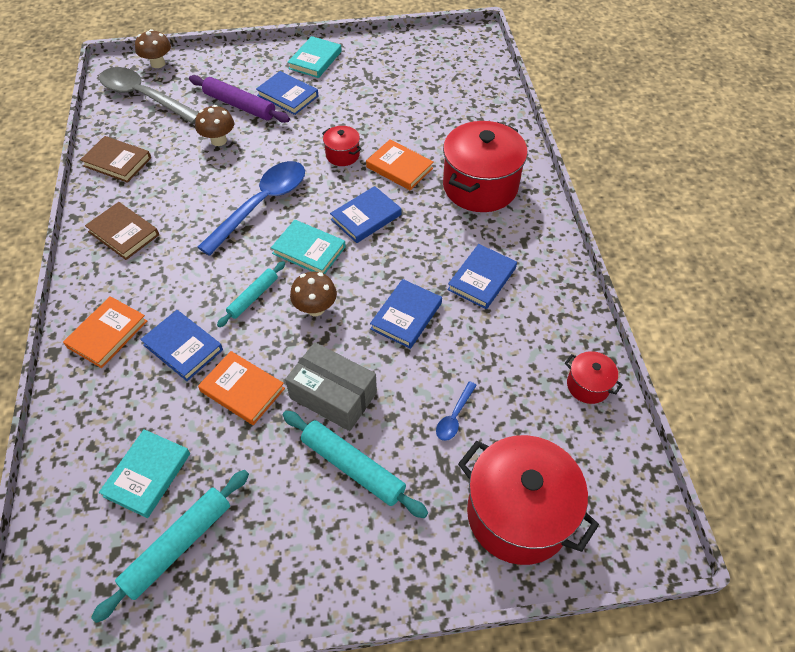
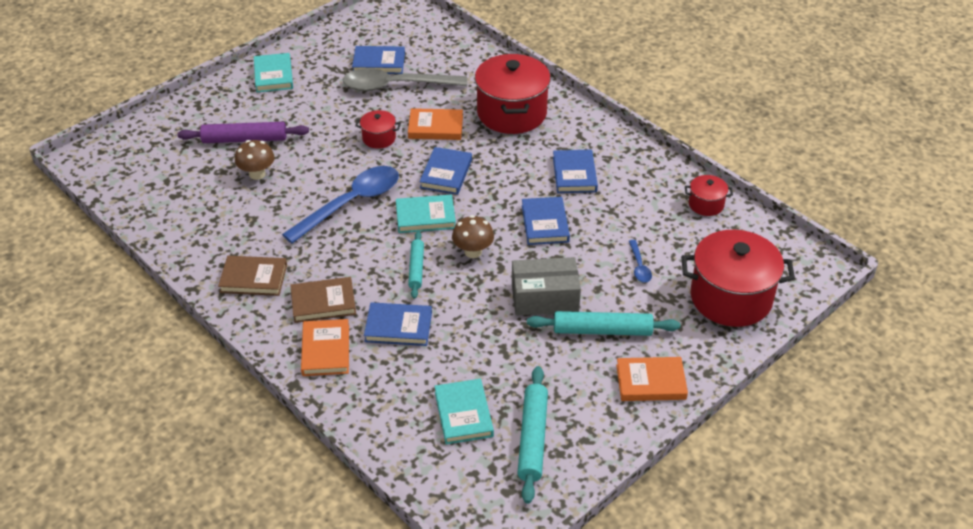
camera: 35 degrees left, 10 degrees down
(117, 162) = (181, 231): brown book -> brown book (323, 303)
(144, 97) = (143, 170): grey spoon -> grey spoon (396, 86)
(158, 63) = (122, 138): brown mushroom -> none
(242, 390) = (475, 329): orange book -> orange book (651, 382)
(261, 205) = (350, 204): blue spoon -> blue spoon turned 45 degrees clockwise
(287, 96) = (280, 114): blue book -> blue book (379, 63)

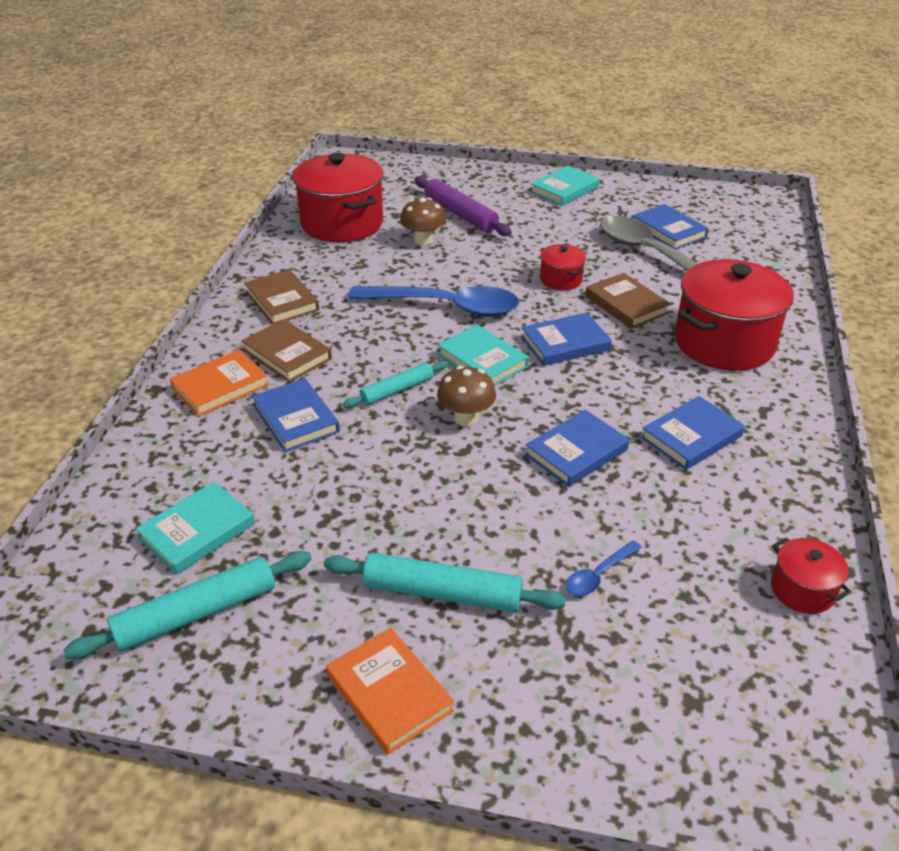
camera: 55 degrees right, 5 degrees down
(435, 127) = (626, 304): orange book -> brown book
(544, 297) = (450, 511): grey box -> none
(602, 330) = (442, 593): turquoise rolling pin -> turquoise rolling pin turned 45 degrees counterclockwise
(731, 298) = (646, 713): red pot -> red pot (342, 223)

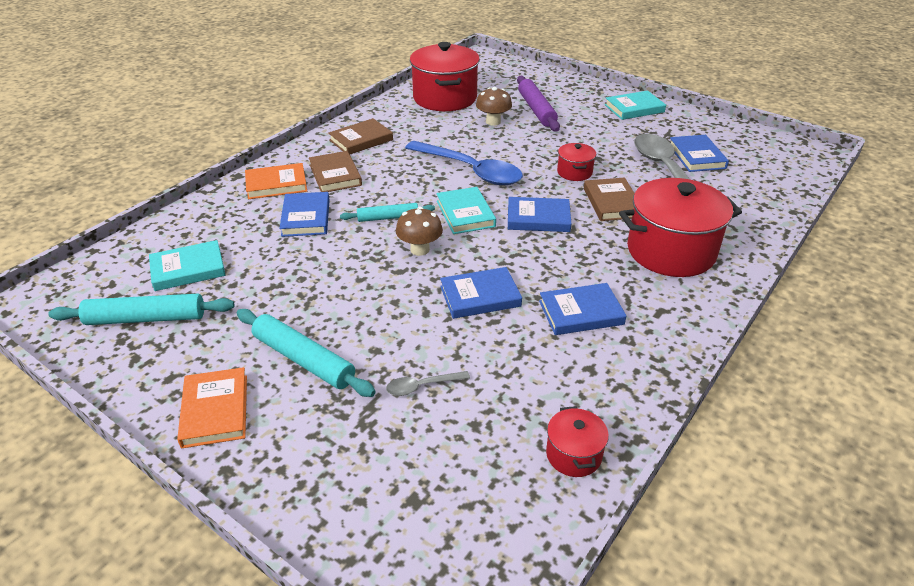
camera: 25 degrees right, 0 degrees up
(282, 301) = (361, 140): brown book -> brown book turned 60 degrees clockwise
(598, 575) = (422, 386): blue spoon -> grey spoon

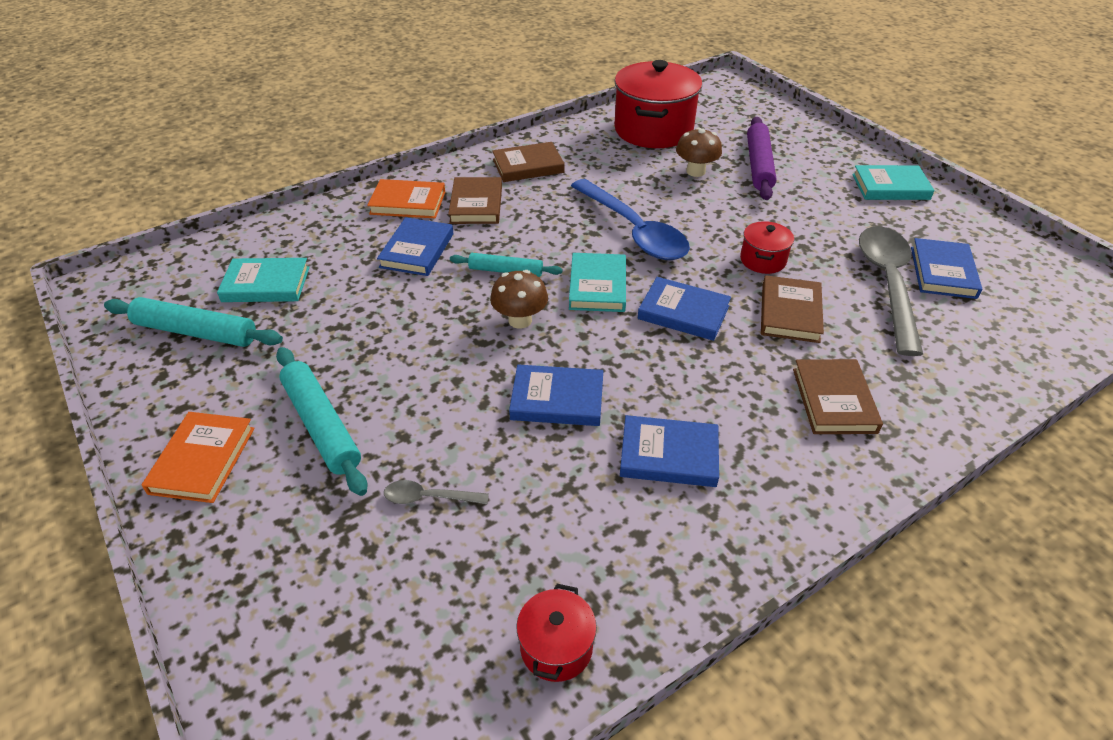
camera: 20 degrees right, 5 degrees up
(671, 251) = (834, 400): red pot -> brown book

